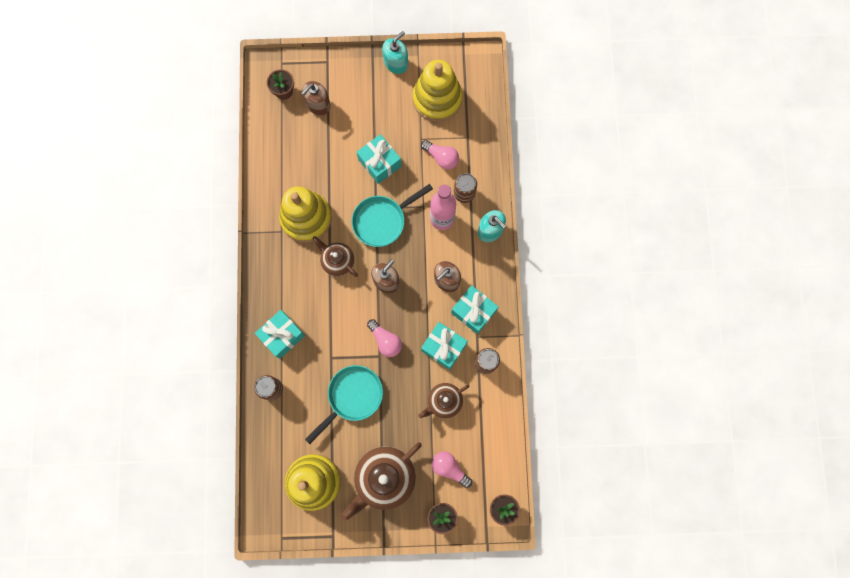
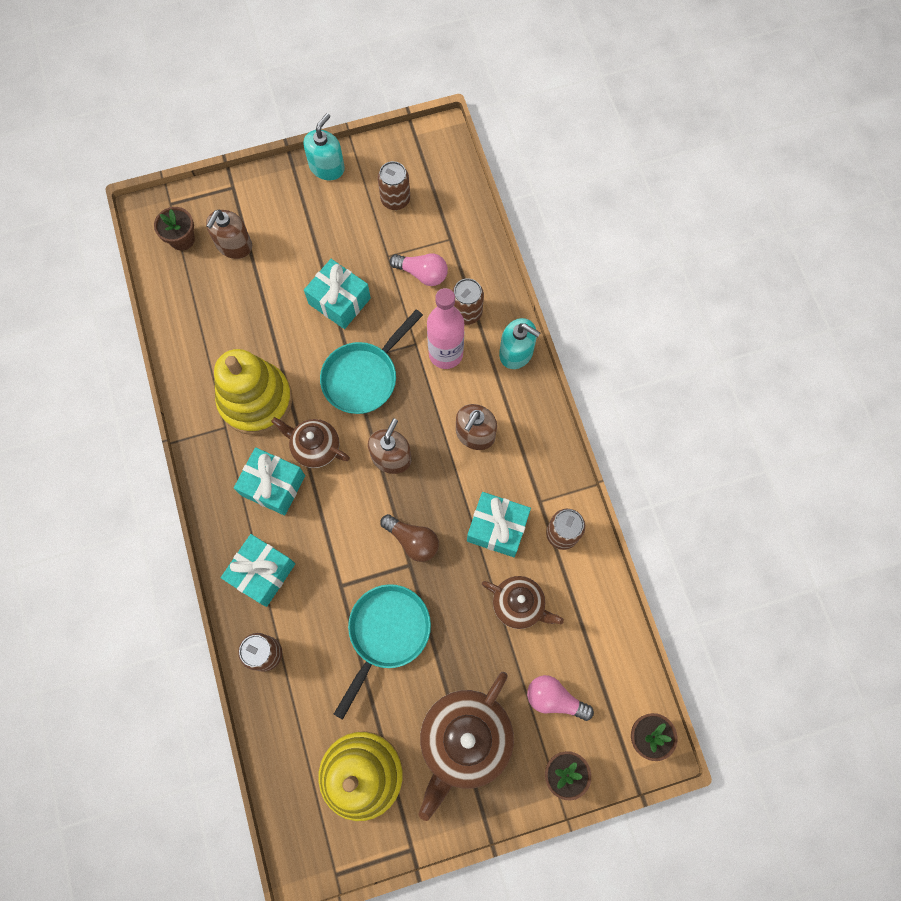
camera: 15 degrees left, 5 degrees down
(385, 341) = (412, 540): pink light bulb -> brown light bulb
(437, 99) = (395, 199): yellow stacking toy -> brown can
(444, 402) = (519, 605): brown teapot -> brown teapot turned 105 degrees counterclockwise
(473, 311) = (525, 468): turquoise gift -> turquoise gift (273, 485)

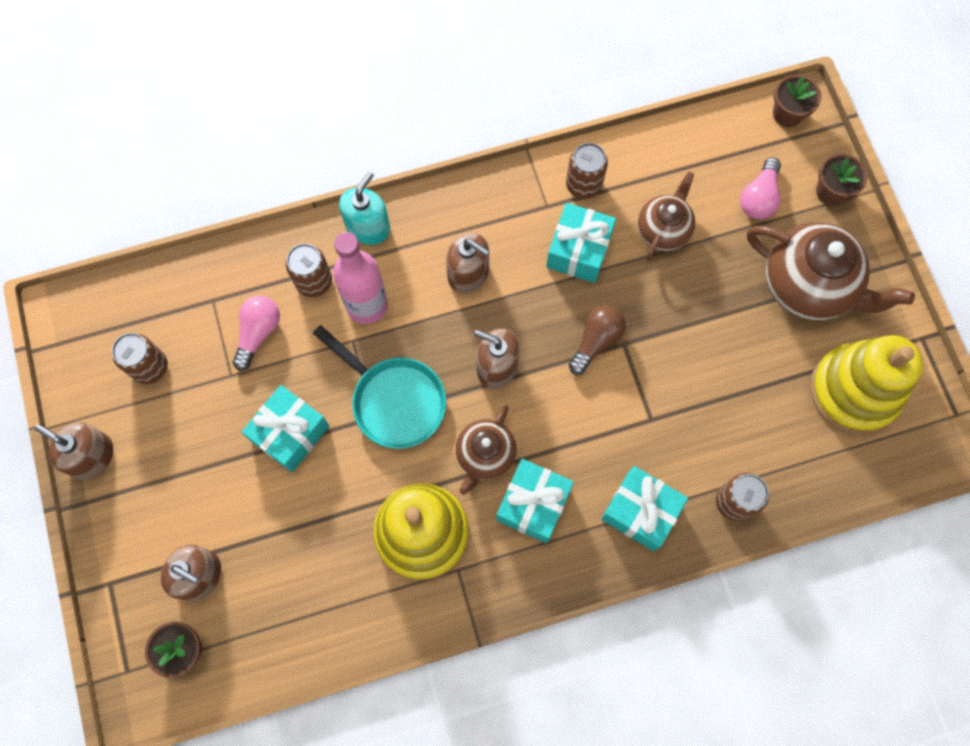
camera: 90 degrees left, 0 degrees up
(327, 167) = (92, 456): turquoise soap dispenser -> brown soap dispenser
(386, 633) = (702, 368): turquoise pan -> none

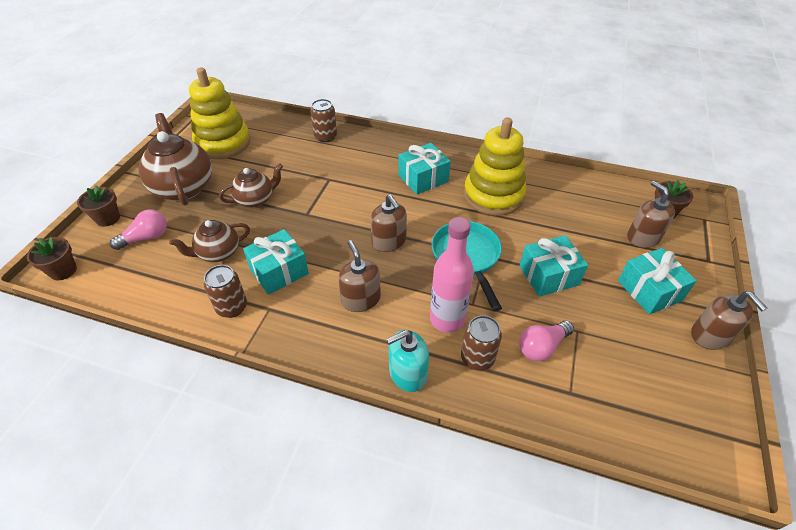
camera: 145 degrees left, 25 degrees down
(150, 367) = (644, 371): brown can -> none
(485, 455) = (432, 207): brown teapot -> brown teapot (256, 199)
(596, 341) = (320, 223): brown light bulb -> none
(640, 511) = (372, 153): turquoise gift -> turquoise gift (649, 290)

